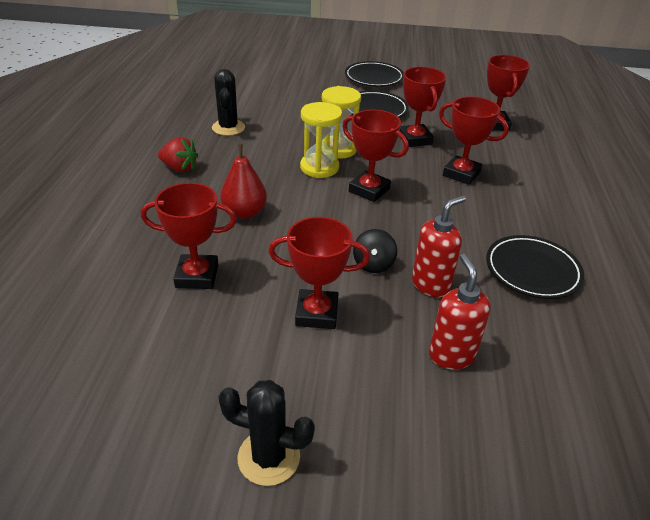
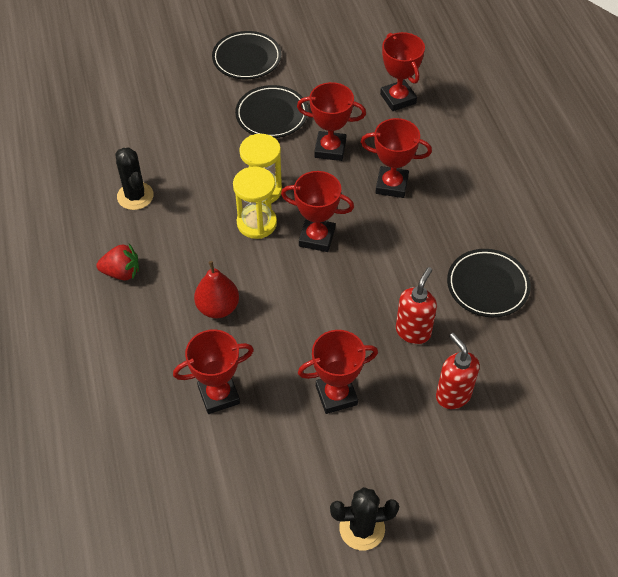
camera: 20 degrees left, 15 degrees up
(373, 264) = (358, 327): black spinning top -> none
(415, 139) = (330, 149): red trophy -> red trophy turned 45 degrees counterclockwise

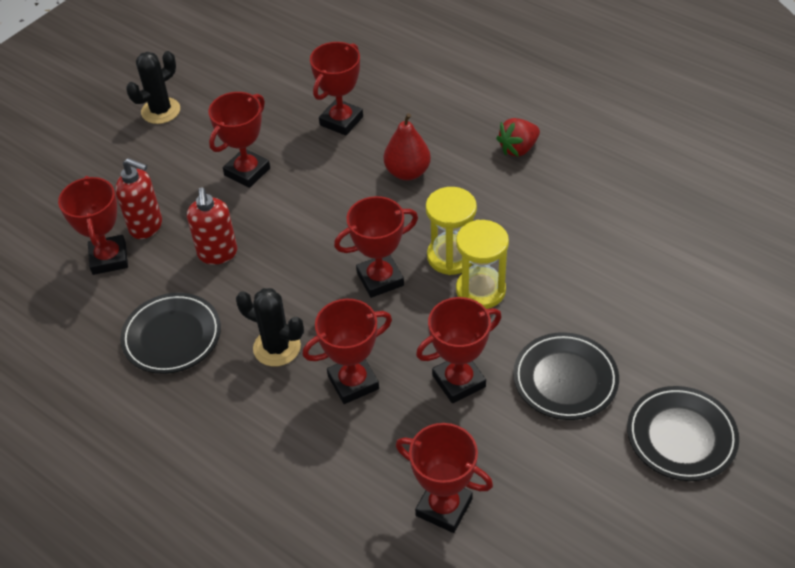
camera: 145 degrees right, 5 degrees down
(135, 196) = (590, 210): black cactus -> black cactus (277, 347)
(499, 383) = (109, 258): none -> red trophy

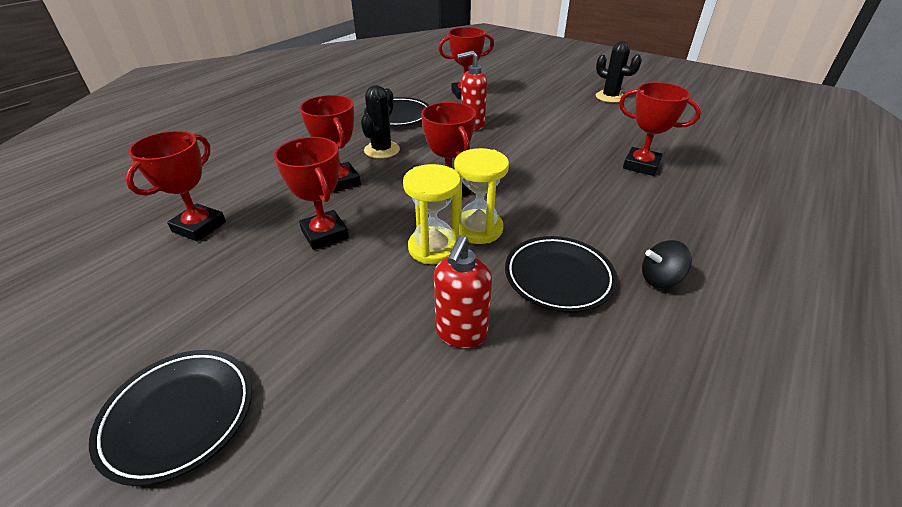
camera: 85 degrees right, 10 degrees down
(146, 226) = (495, 101): red soap dispenser -> red soap dispenser (461, 333)
(247, 172) = (559, 129): red trophy -> none
(407, 172) = (587, 202): red pear -> none
(518, 149) = (660, 279): red strawberry -> black spinning top
(565, 379) = (304, 307): black plate -> black plate (558, 277)

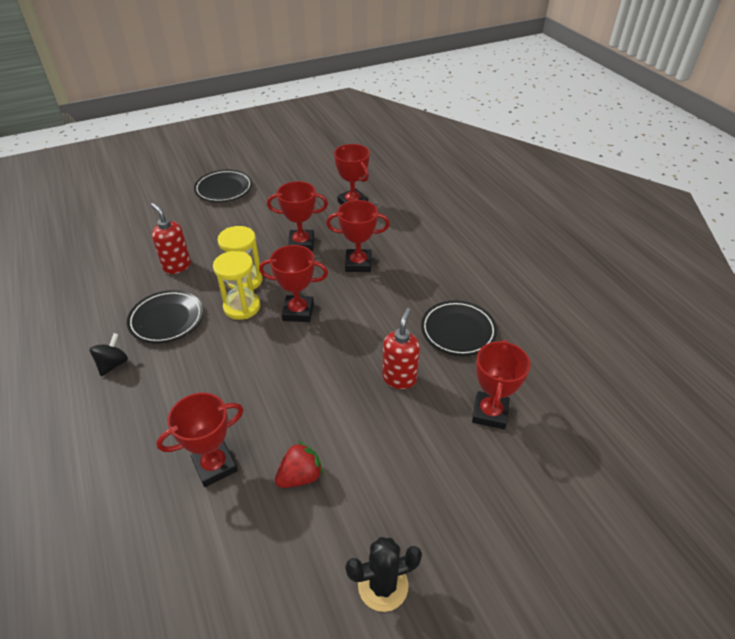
camera: 120 degrees right, 5 degrees up
(382, 150) = (391, 298): black cactus -> none
(595, 134) = (300, 476): none -> red strawberry

